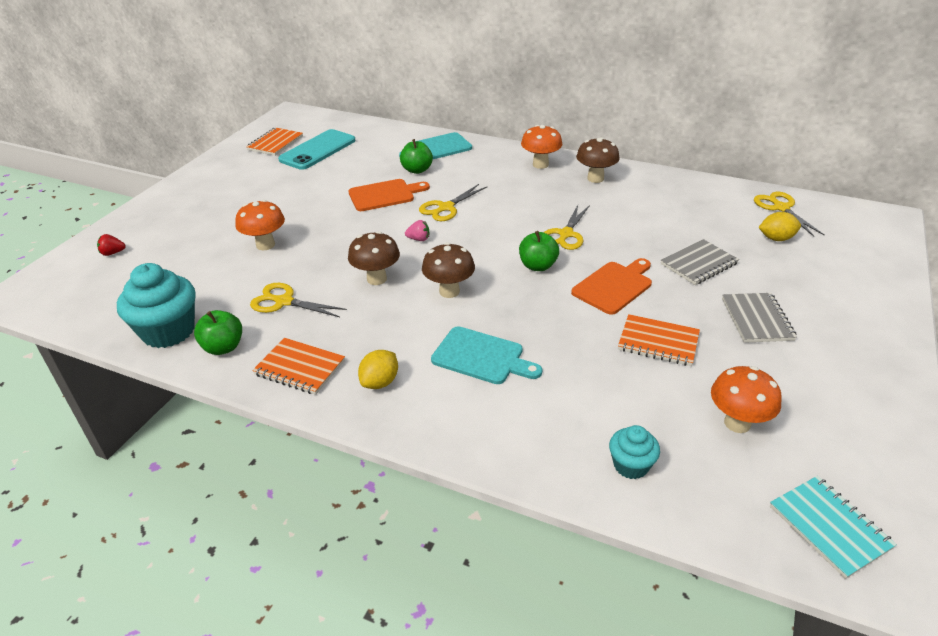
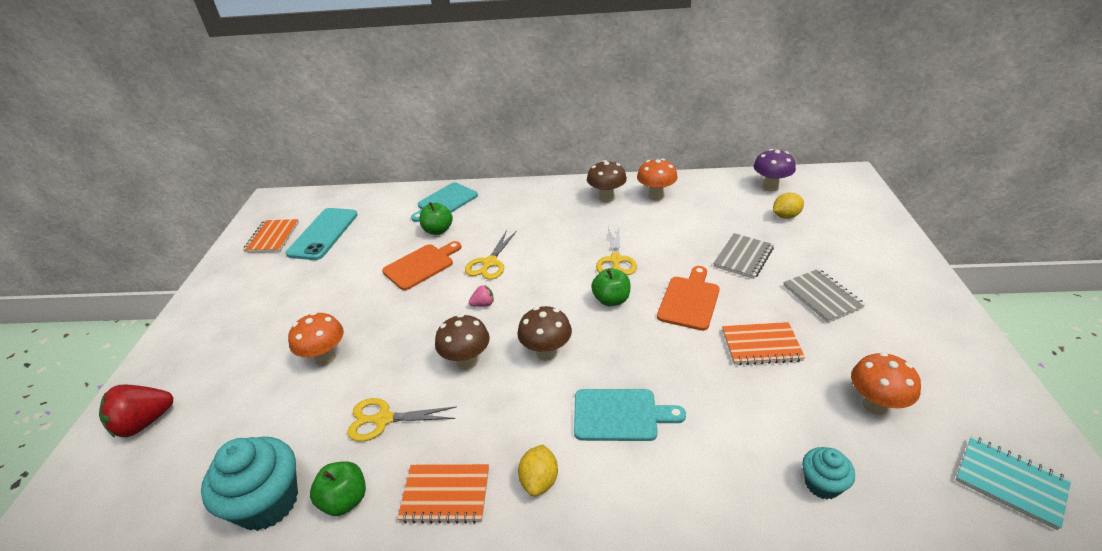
camera: 20 degrees left, 0 degrees up
(113, 253) = (144, 423): red strawberry -> red strawberry, size x2.02
(540, 164) = (550, 196): orange mushroom -> orange mushroom (656, 196)
(780, 208) = (770, 187): yellow scissors -> purple mushroom

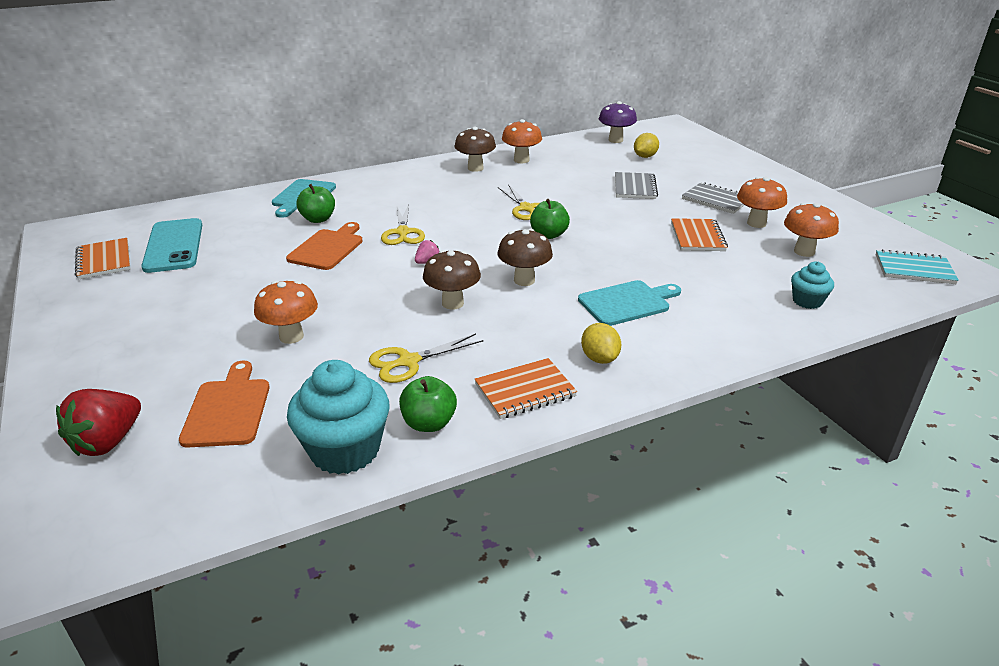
camera: 30 degrees left, 5 degrees down
(689, 300) = (616, 222): orange cutting board -> orange cutting board (228, 409)
(761, 345) = (697, 237): orange notebook -> orange notebook turned 60 degrees counterclockwise
(846, 344) = (756, 223): none -> orange mushroom

